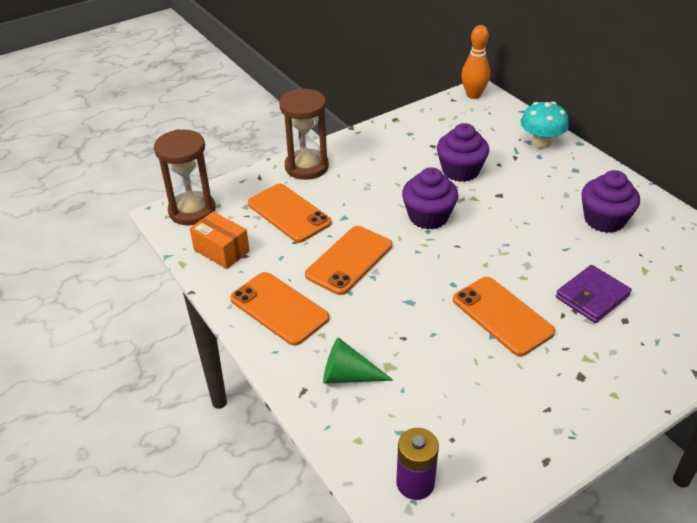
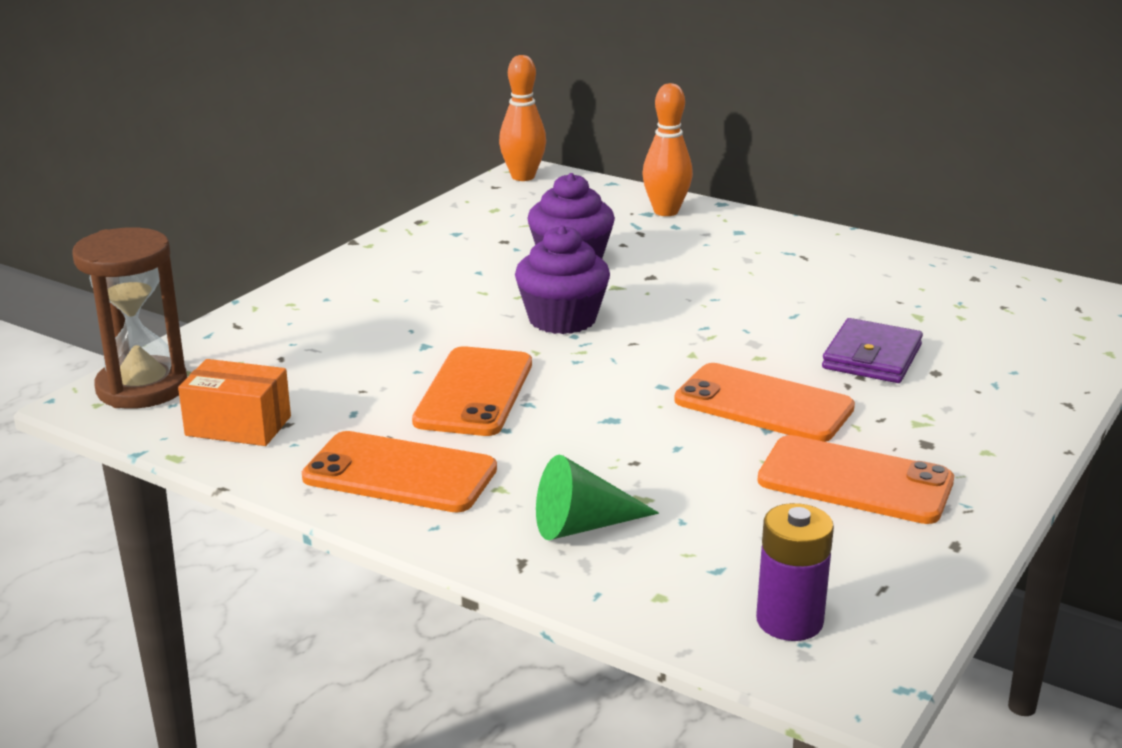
camera: 25 degrees left, 15 degrees down
(289, 213) = (325, 358): orange phone -> orange phone (855, 481)
(306, 167) = (312, 299): brown hourglass -> none
(541, 143) = (666, 211): turquoise mushroom -> orange bowling pin
(604, 220) = (822, 275): purple cupcake -> none

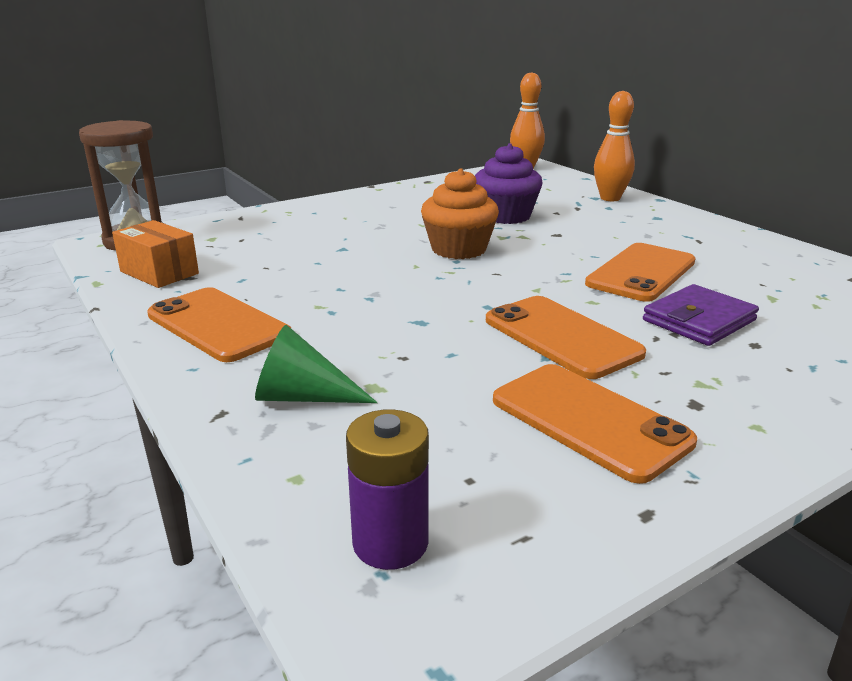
camera: 25 degrees right, 0 degrees up
(474, 392) = (339, 283): orange phone -> orange phone (641, 273)
(562, 319) = (458, 249): purple cupcake -> orange cupcake

